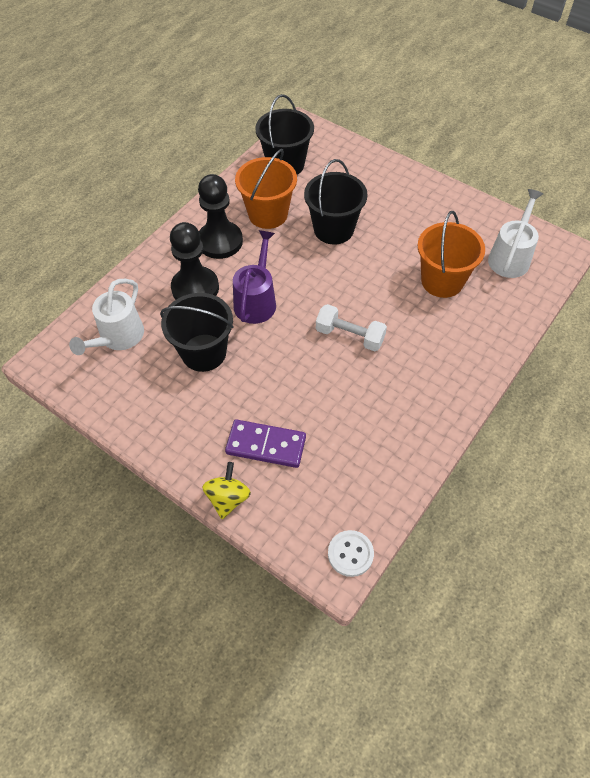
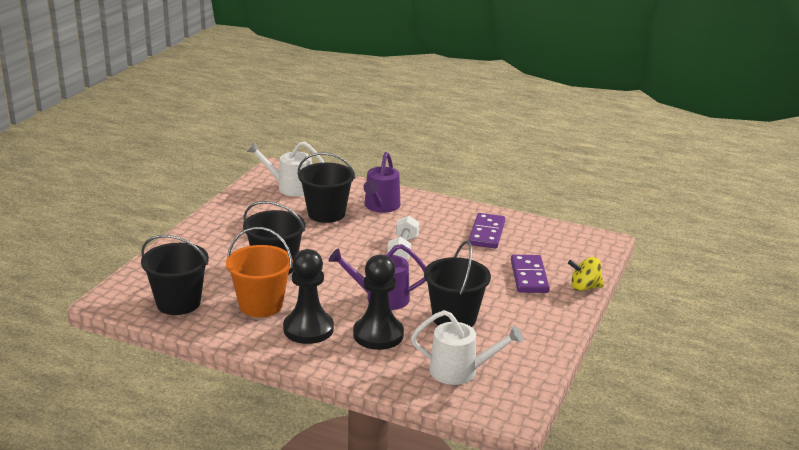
camera: 105 degrees left, 30 degrees down
(350, 554) = (590, 236): white button -> none
(376, 429) = (487, 233): none -> purple domino
(442, 281) = (326, 214): orange bucket -> black bucket
(456, 333) = (380, 206): none -> purple watering can

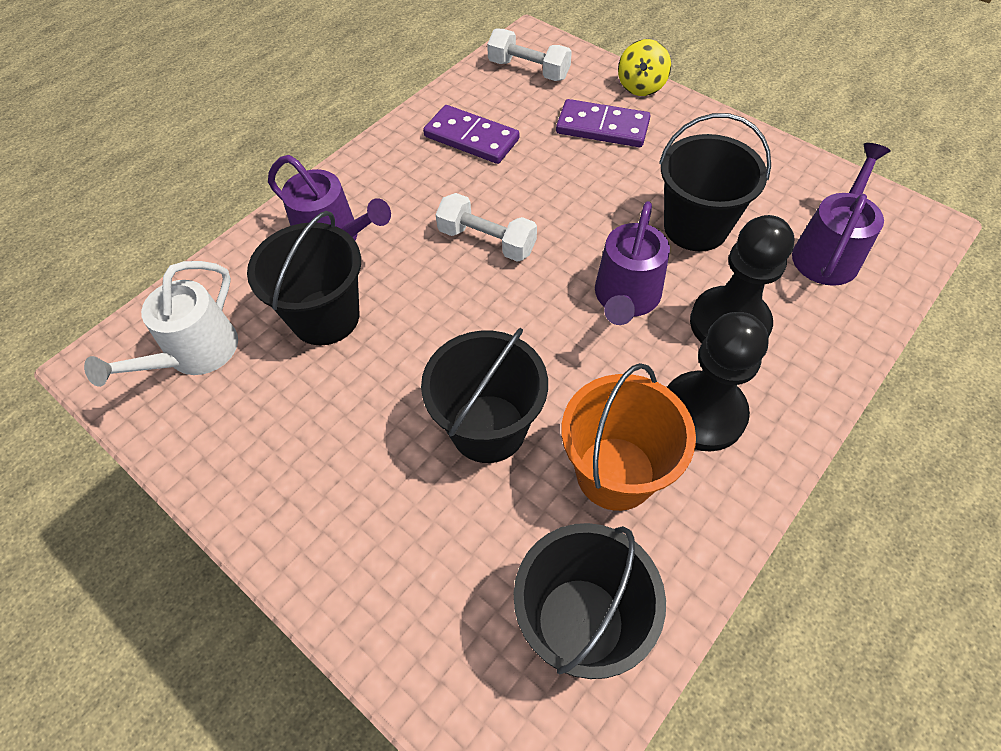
camera: 70 degrees left, 30 degrees up
(460, 371) = (828, 252): white watering can -> purple watering can
(569, 244) = (528, 70): none -> white dumbbell

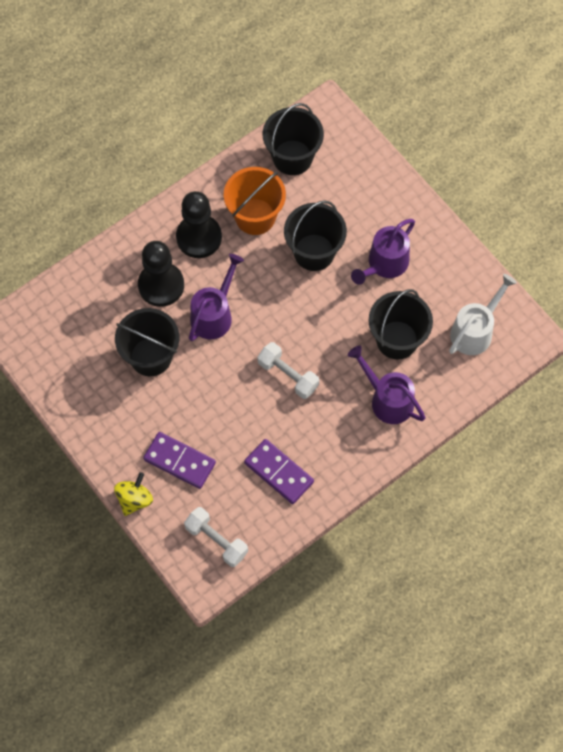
camera: 170 degrees left, 10 degrees up
(828, 252) = (78, 320): purple watering can -> purple watering can (384, 264)

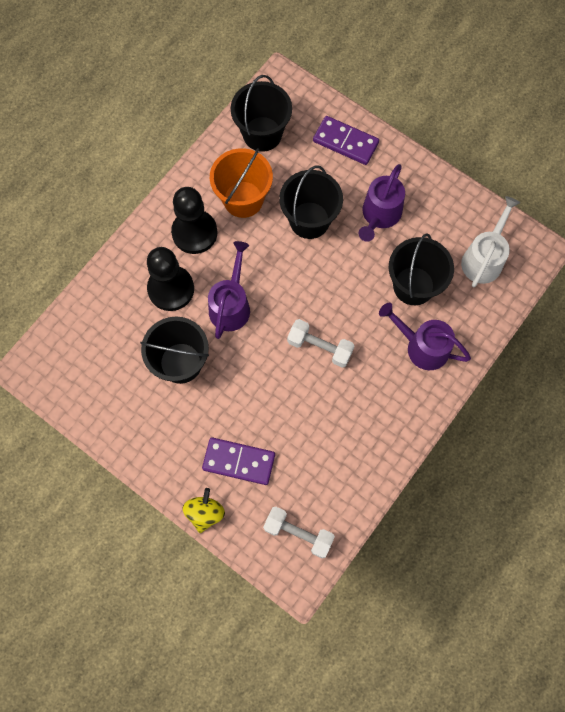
camera: 15 degrees left, 5 degrees up
(278, 472) = (339, 447): purple domino -> purple domino (345, 142)

